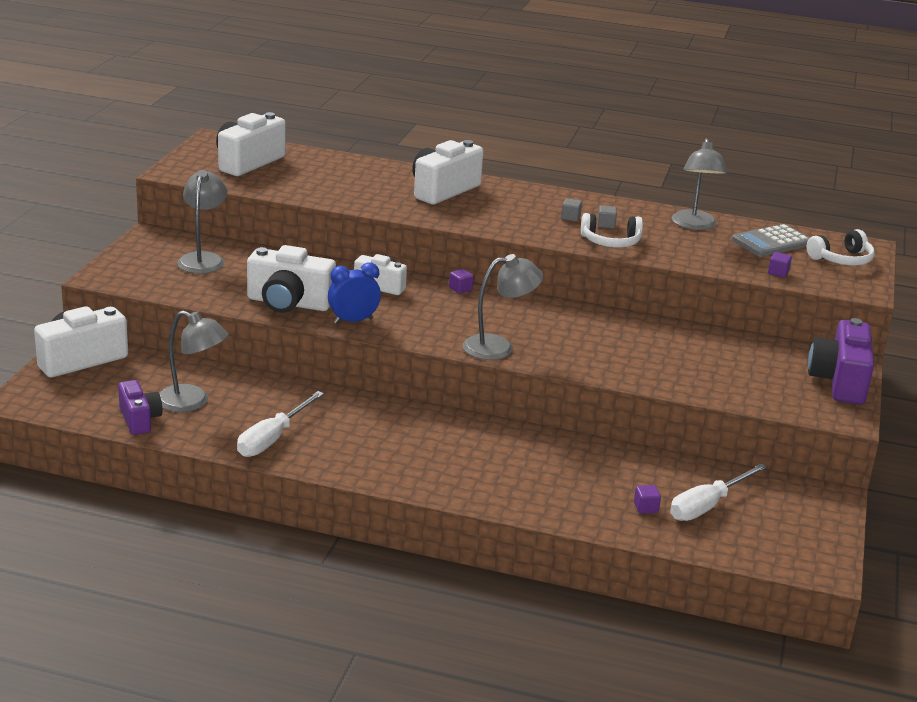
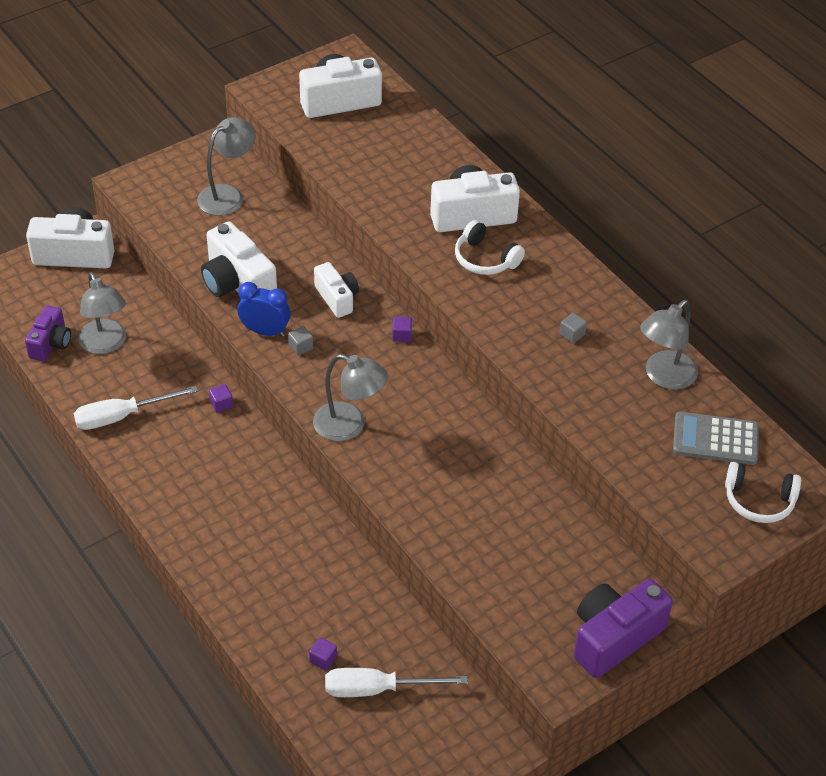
camera: 40 degrees right, 20 degrees up
(570, 217) = (549, 308): grey cube -> grey cube (301, 347)
(611, 242) = (545, 361): white headphones -> white headphones (485, 259)
(778, 273) = (661, 485): purple cube -> purple cube (221, 404)

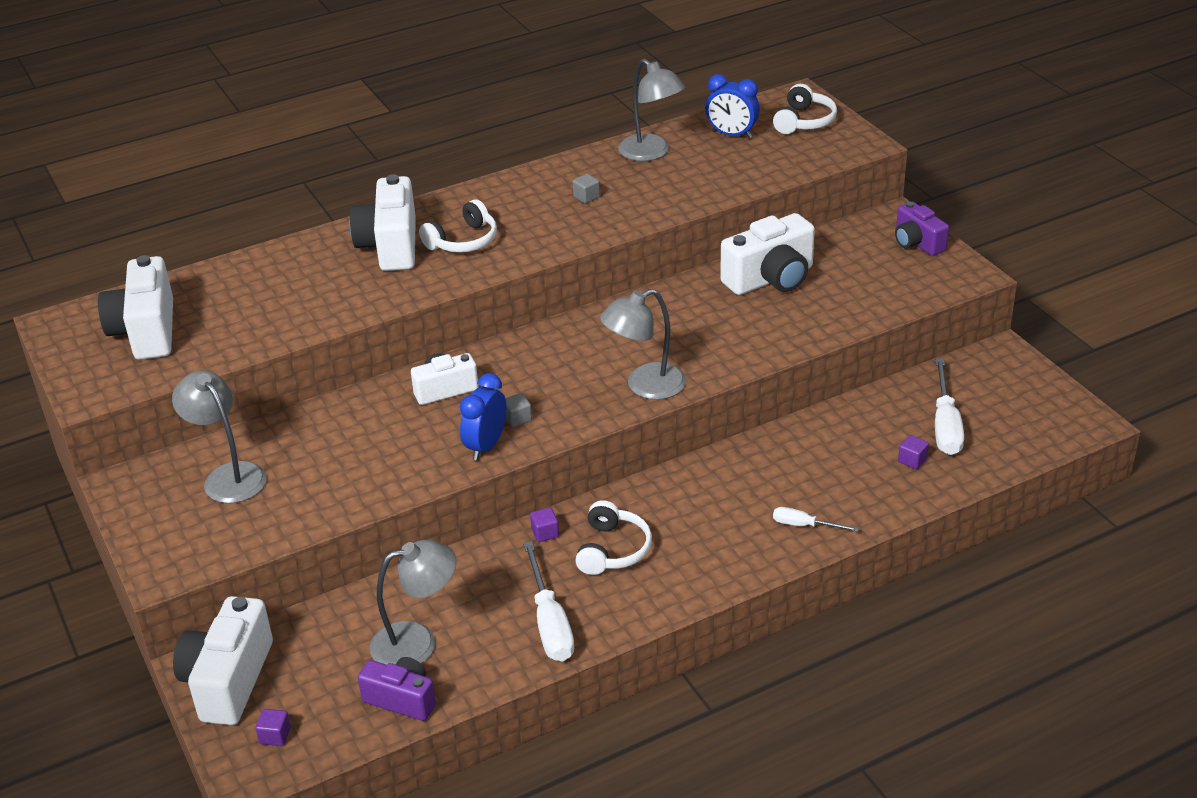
camera: 80 degrees left, 10 degrees down
(202, 448) = (612, 550): none -> white headphones
(232, 576) = (804, 525): none -> white screwdriver
(237, 284) = (397, 468): white camera -> white camera (771, 279)
(349, 426) = (645, 386): grey lamp -> grey lamp turned 150 degrees counterclockwise
(401, 335) = (515, 345): purple cube -> purple cube (275, 736)
(614, 638) = (917, 243): purple camera -> purple camera, size x0.62
(715, 439) = (732, 134): grey calculator -> blue clock

